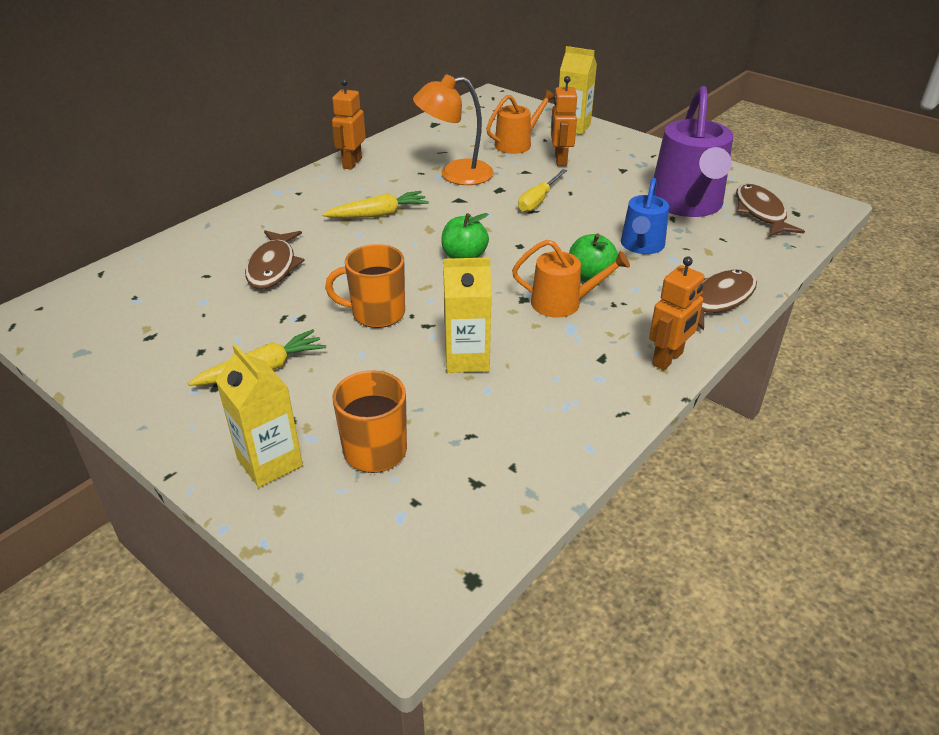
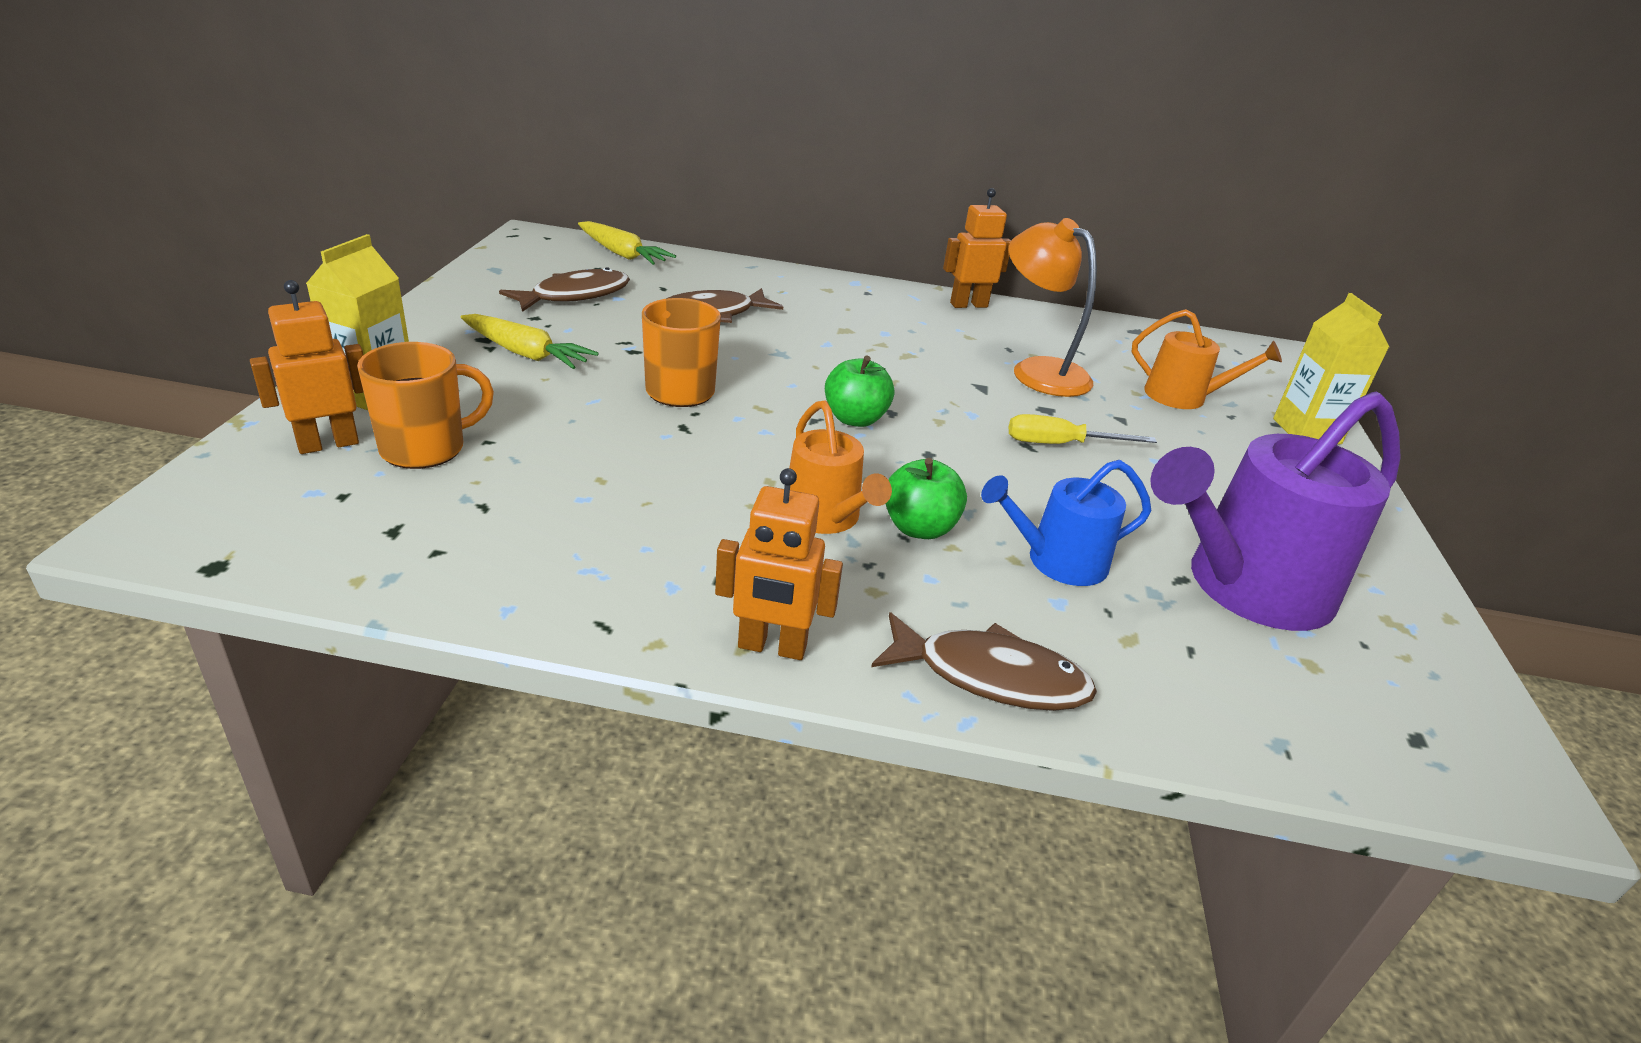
camera: 55 degrees right, 5 degrees down
(378, 214) = (881, 345): yellow carrot -> yellow carrot (622, 254)
(467, 359) = (636, 469): yellow carton -> none
(560, 160) = (1195, 439): orange robot -> orange robot (328, 444)
(761, 213) = (1346, 686): brown fish -> brown fish (575, 295)

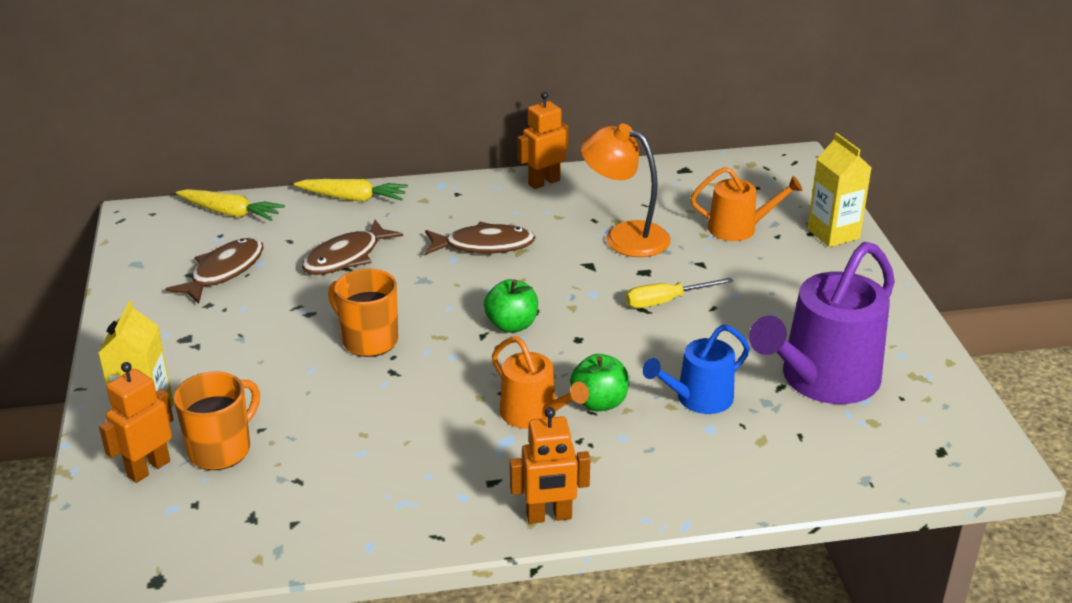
camera: 15 degrees left, 0 degrees up
(526, 353) = (229, 342): yellow carrot -> yellow carrot (353, 198)
(990, 677) = (688, 492): brown fish -> brown fish (484, 246)

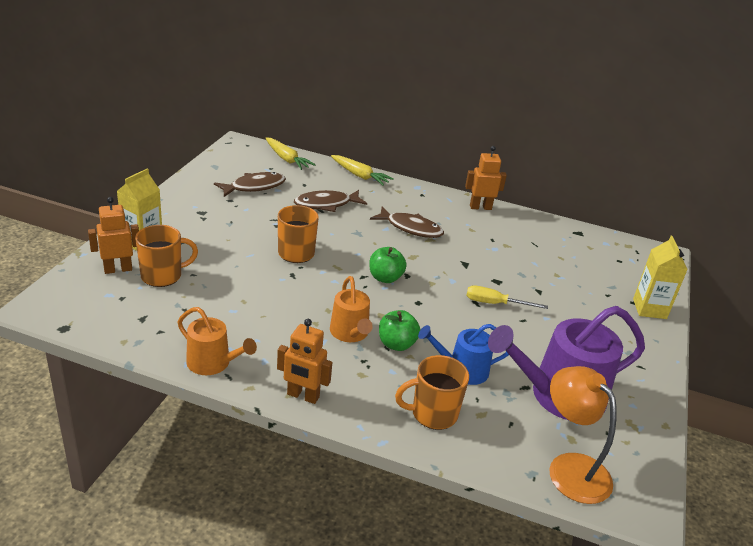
camera: 25 degrees right, 0 degrees up
(624, 236) = (503, 256): orange lamp -> orange lamp (570, 468)
(711, 465) = (433, 414): none -> orange mug
(738, 228) = (584, 280): orange watering can -> orange watering can (212, 363)

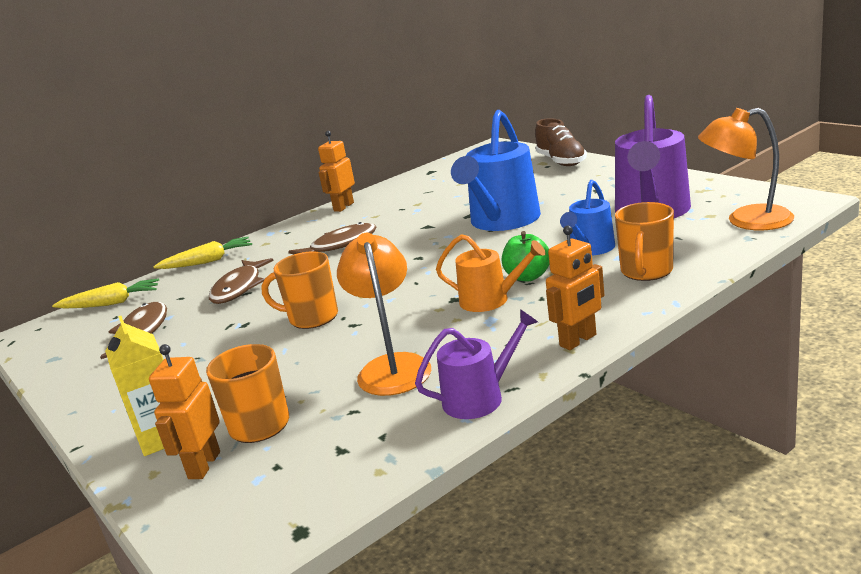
camera: 50 degrees left, 10 degrees down
(212, 363) = (479, 398): orange watering can -> purple watering can
(242, 311) = (392, 366): none -> orange lamp
(385, 278) = (412, 269): green apple -> none
(495, 303) = (502, 221): yellow screwdriver -> blue watering can
(649, 309) = (561, 161): yellow carton -> brown shoe

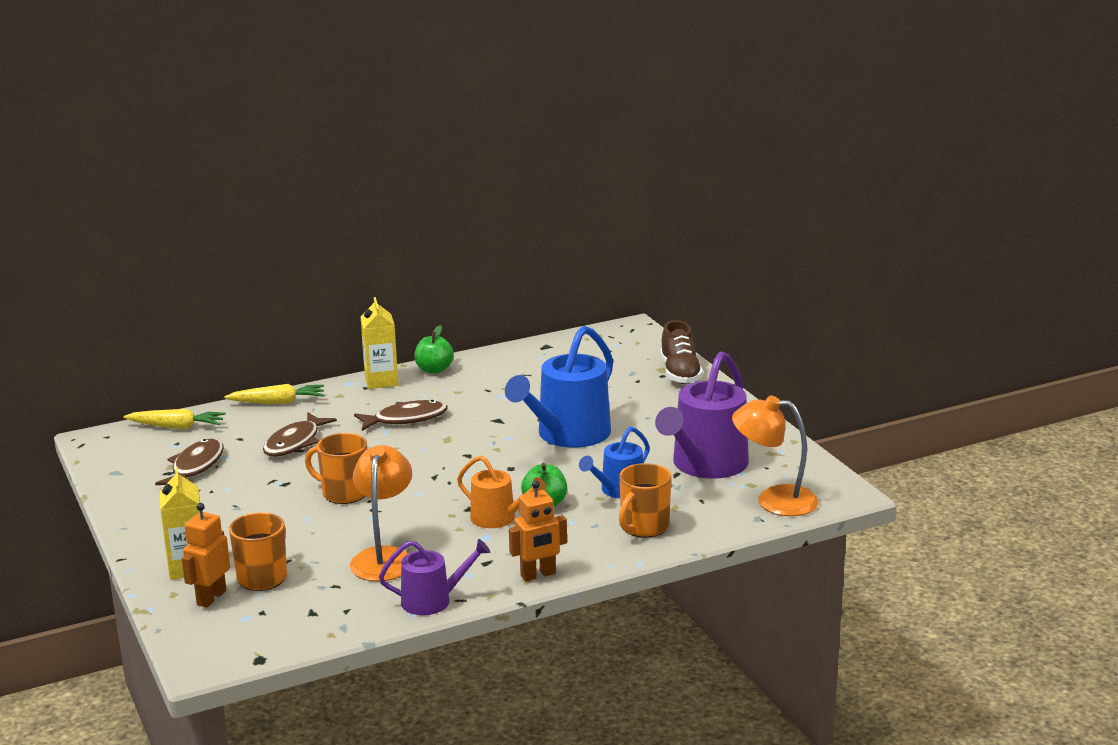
camera: 10 degrees right, 0 degrees up
(299, 225) = (381, 381): none -> yellow carton
(343, 207) = (434, 370): orange robot -> green apple

